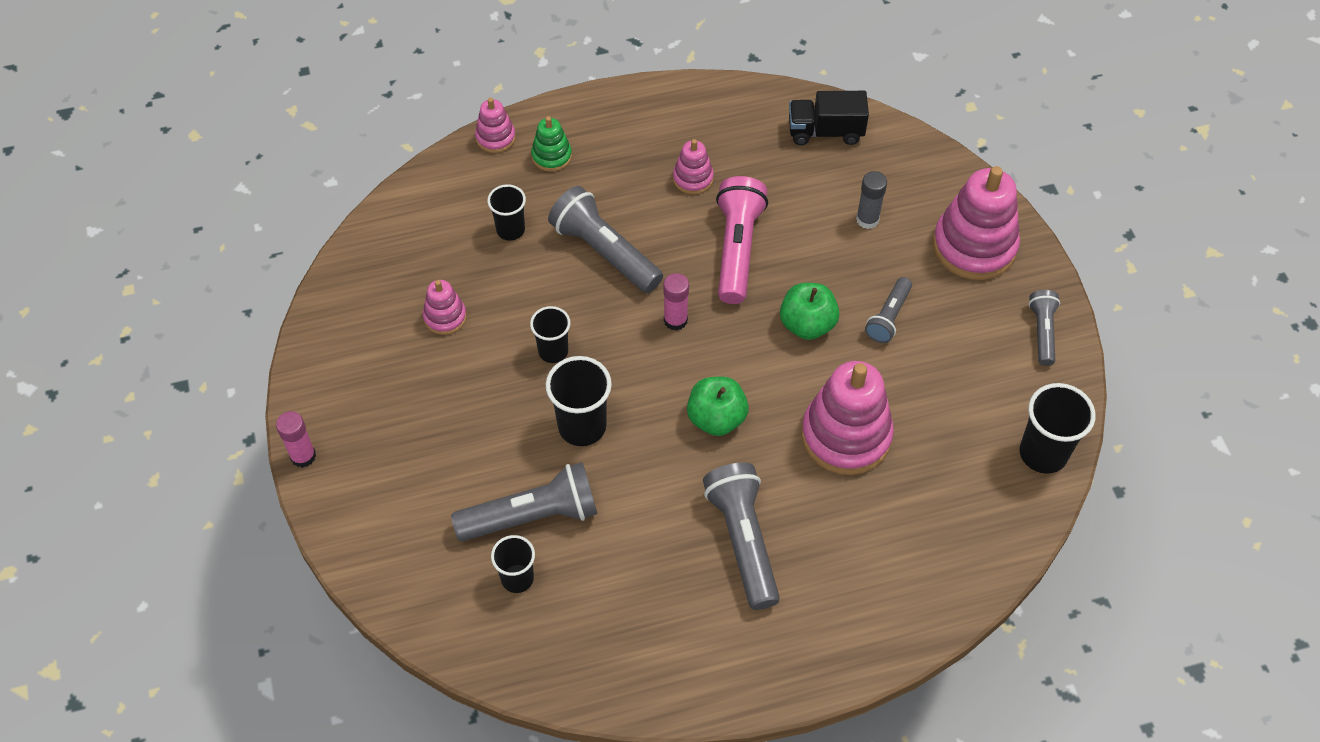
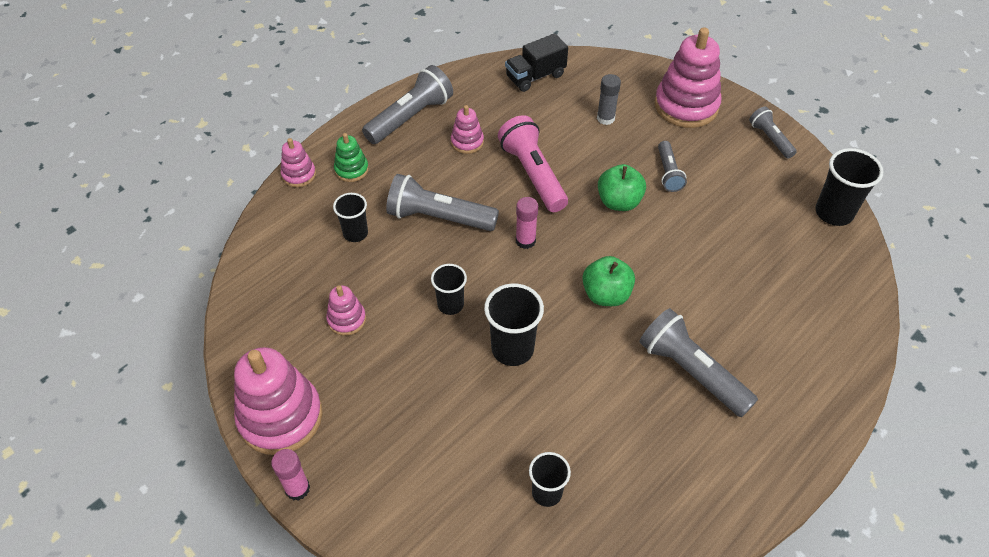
camera: 30 degrees left, 5 degrees down
(532, 516) = (523, 437): grey flashlight -> grey flashlight (410, 117)
(846, 436) = (703, 263): pink stacking toy -> pink stacking toy (280, 417)

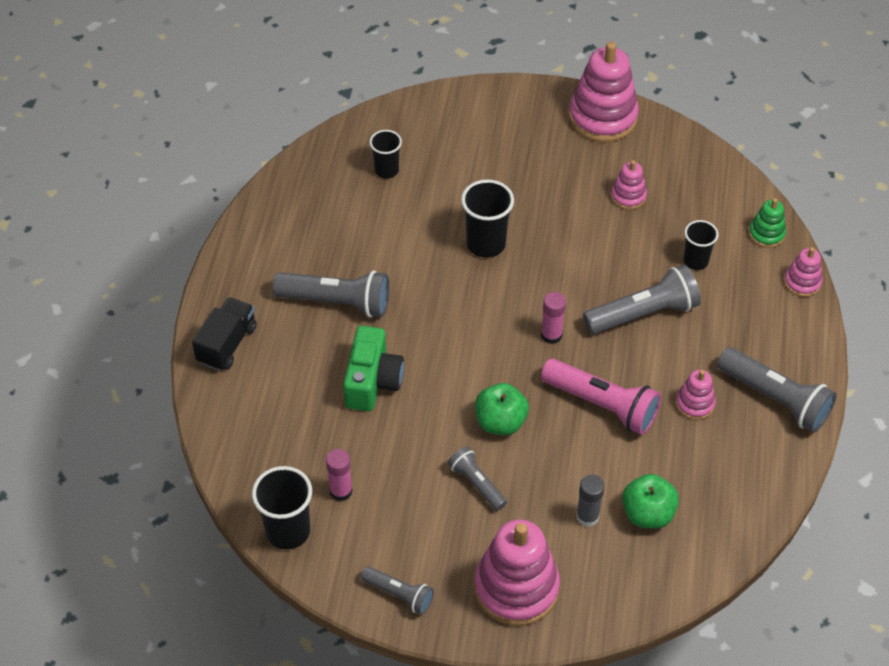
camera: 145 degrees right, 0 degrees up
(297, 488) = (548, 90): pink glue stick -> pink glue stick (341, 491)
(351, 170) = (764, 313): green stacking toy -> green stacking toy (766, 234)
(410, 117) = (775, 399): grey flashlight -> grey flashlight turned 60 degrees counterclockwise
(450, 305) = (562, 249): black cup -> none
(535, 76) = (706, 530): black truck -> black truck (227, 344)
(606, 294) = (446, 326): green apple -> green apple (647, 514)
(701, 284) = (372, 381): none -> green camera

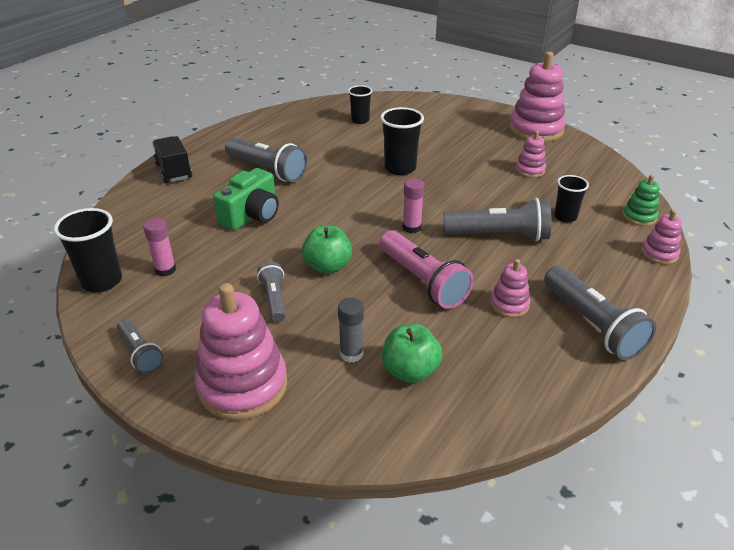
camera: 25 degrees right, 15 degrees down
(227, 344) = (174, 171): black truck -> black truck turned 75 degrees counterclockwise

